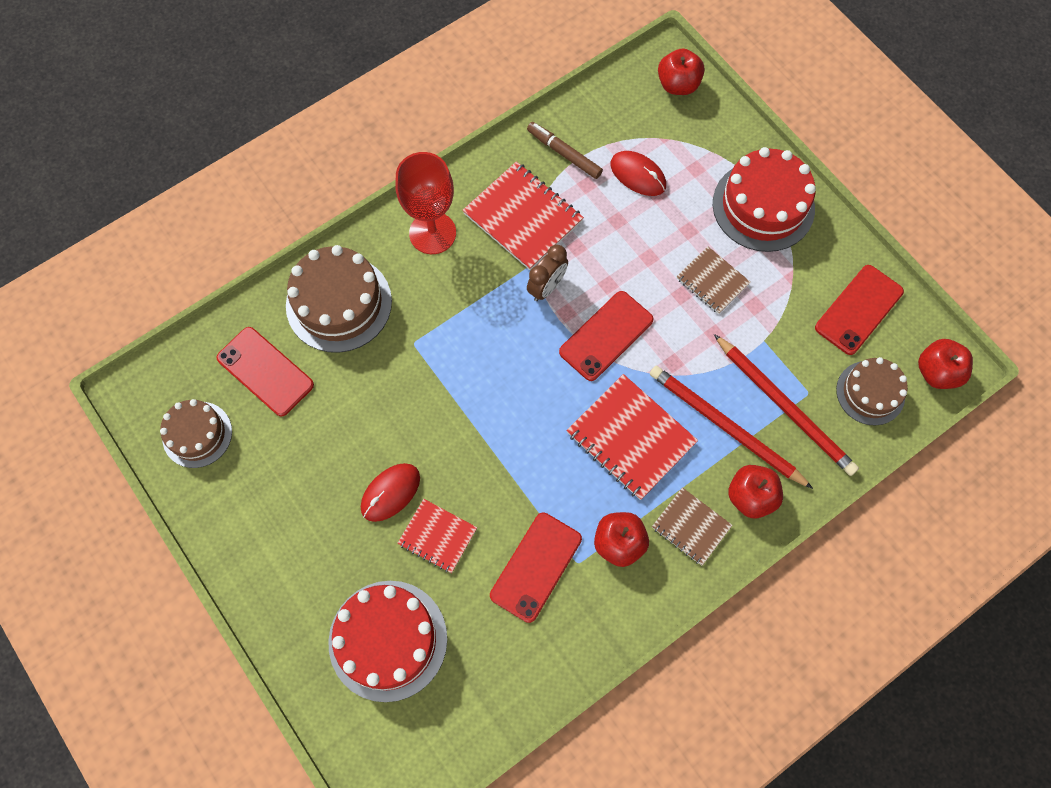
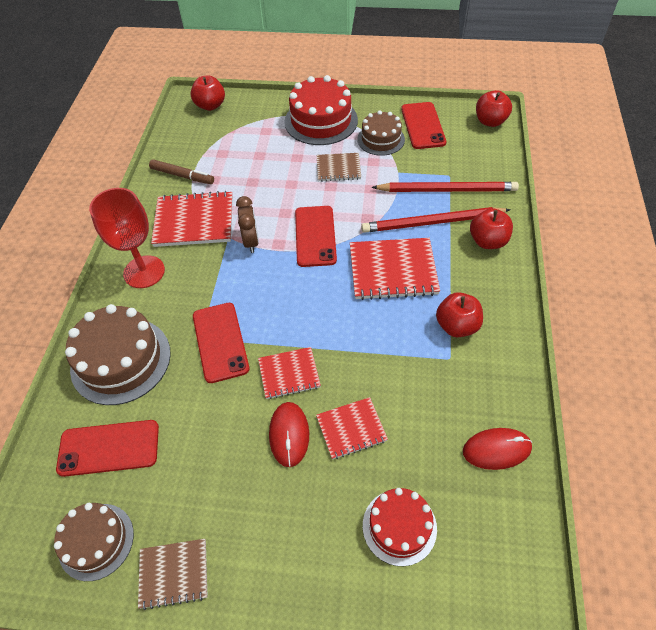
camera: 45 degrees left, 15 degrees down
(388, 640) = (399, 526): red cake -> red cake, size x0.63
(443, 444) = (289, 374): none -> red notebook
(536, 566) = (430, 384): red phone -> red phone (220, 342)
(564, 153) = (182, 176): brown marker -> brown marker turned 150 degrees counterclockwise
(638, 175) = (238, 155): red mouse -> red mouse (496, 449)
(691, 527) = (480, 282): brown notebook -> brown notebook (174, 574)
(870, 393) = (475, 152): brown cake -> brown cake (381, 139)

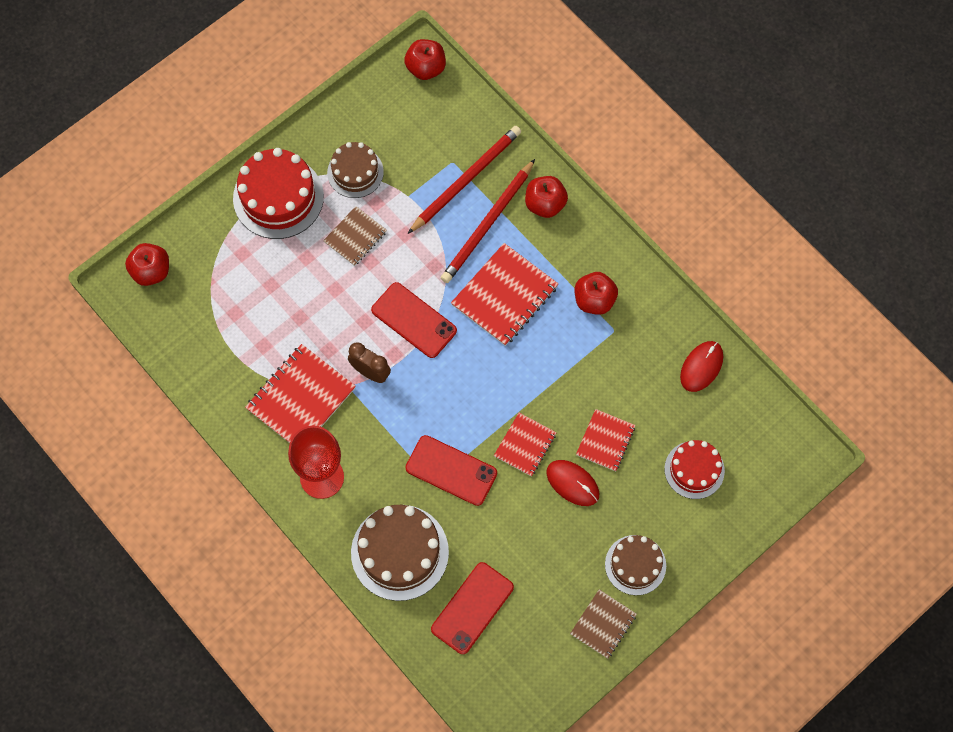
camera: 50 degrees left, 15 degrees up
(96, 541) = (538, 658): brown cake -> brown cake (635, 565)
(182, 176) = (231, 367): brown marker -> none
(423, 126) = (374, 124): red phone -> none

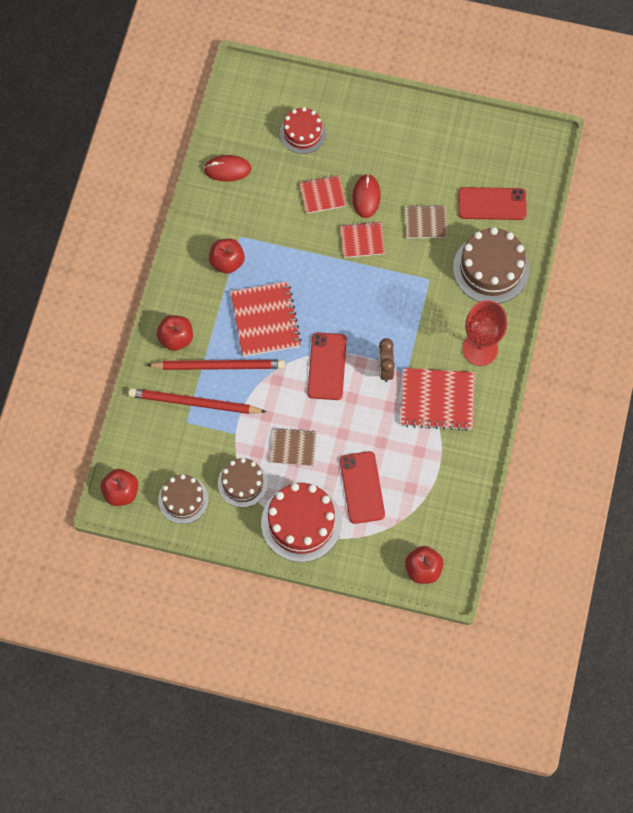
camera: 125 degrees left, 0 degrees up
(451, 470) = (414, 273): red phone -> red phone (362, 487)
(505, 296) = (265, 320): red notebook -> red notebook turned 75 degrees clockwise
(603, 624) = (443, 125): brown notebook -> brown notebook (425, 222)
(635, 565) = (391, 129): brown cake -> brown cake (183, 499)

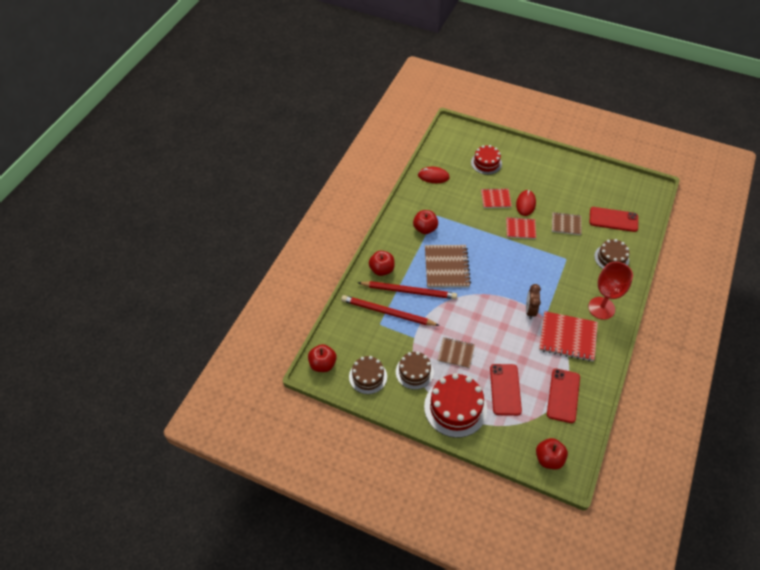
camera: 10 degrees right, 15 degrees down
(265, 320) = (446, 267): red notebook -> brown notebook
(327, 366) = (487, 303): red phone -> red phone (563, 395)
(491, 268) = (611, 258): brown cake -> brown cake, size x0.63

